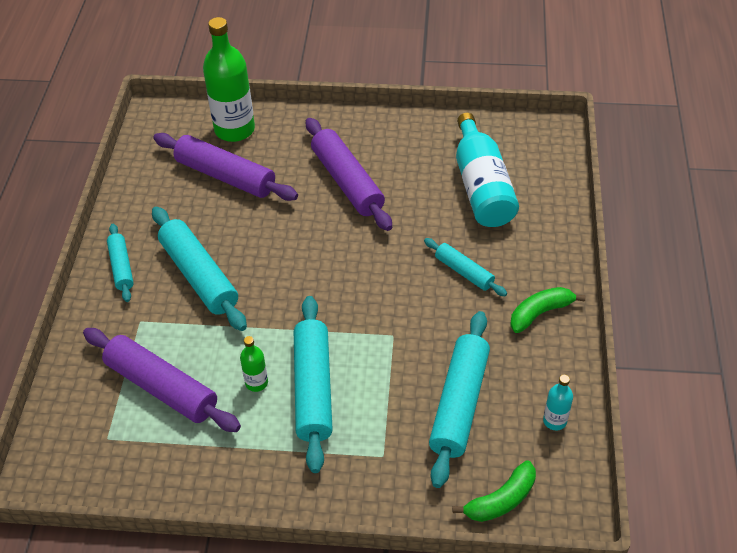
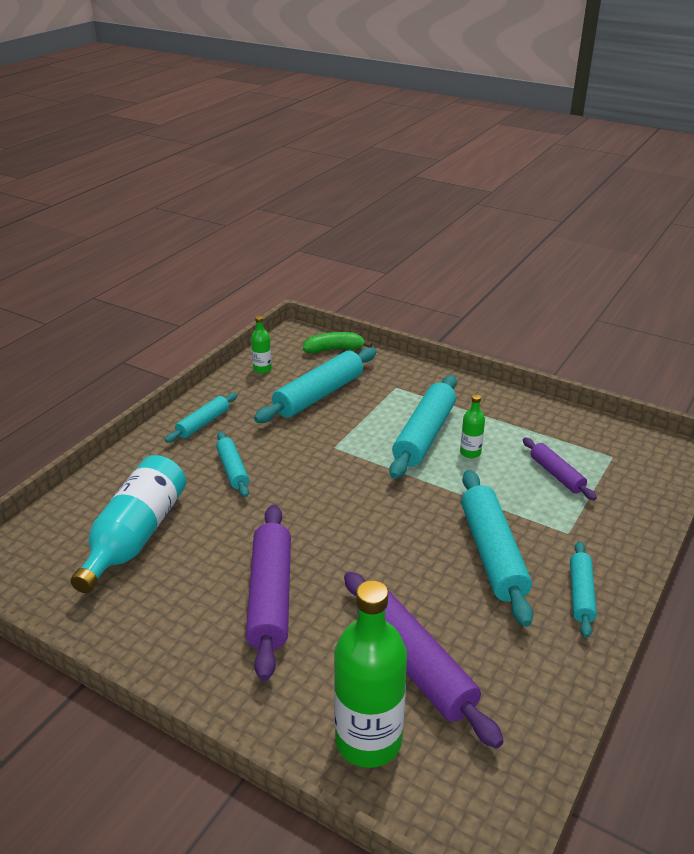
camera: 155 degrees left, 15 degrees down
(162, 387) = (556, 474): purple rolling pin -> purple rolling pin, size x0.56
(540, 313) = (203, 423): green banana -> turquoise rolling pin
(554, 421) = (262, 369): turquoise bottle -> green bottle

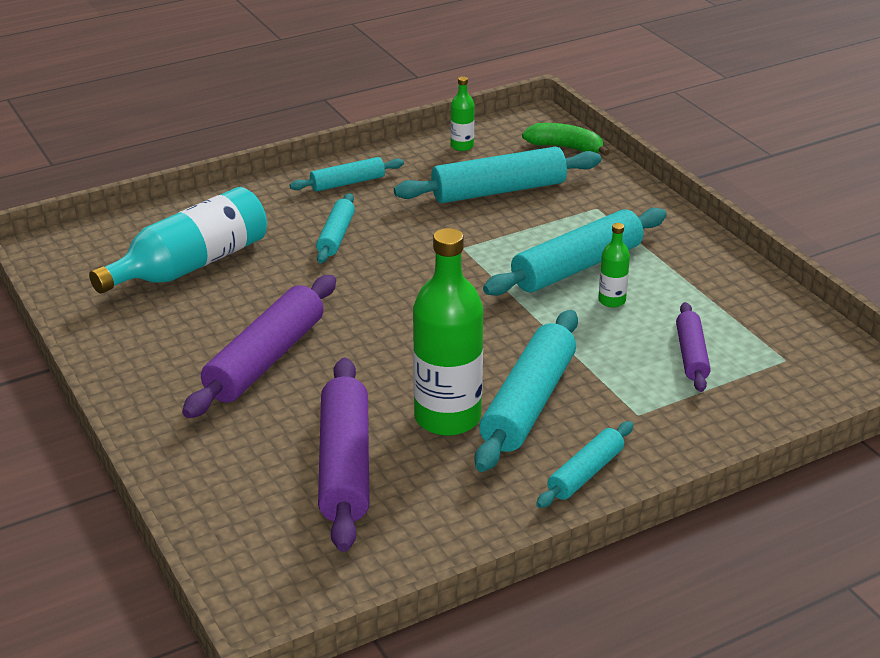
camera: 30 degrees right, 0 degrees up
(368, 740) = (242, 504): green bottle -> green bottle (447, 417)

